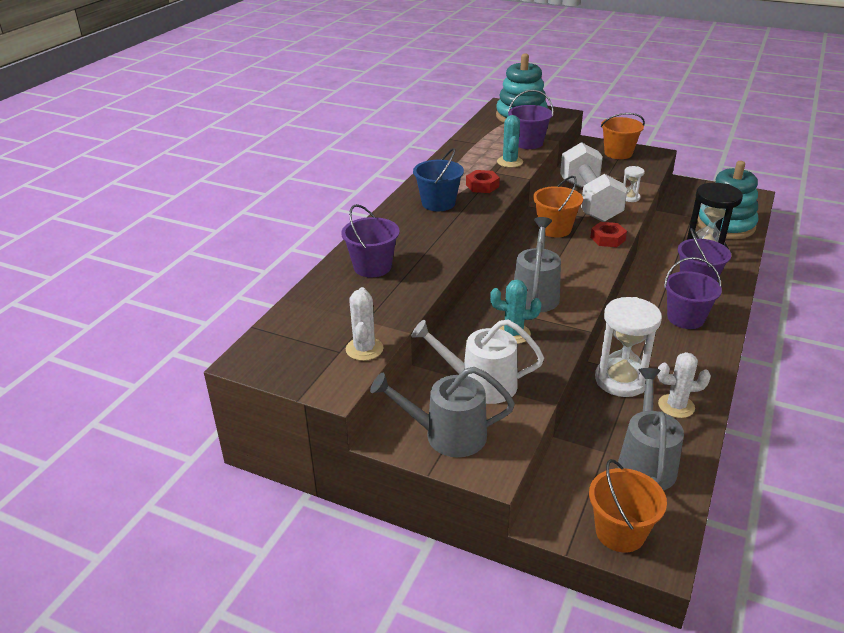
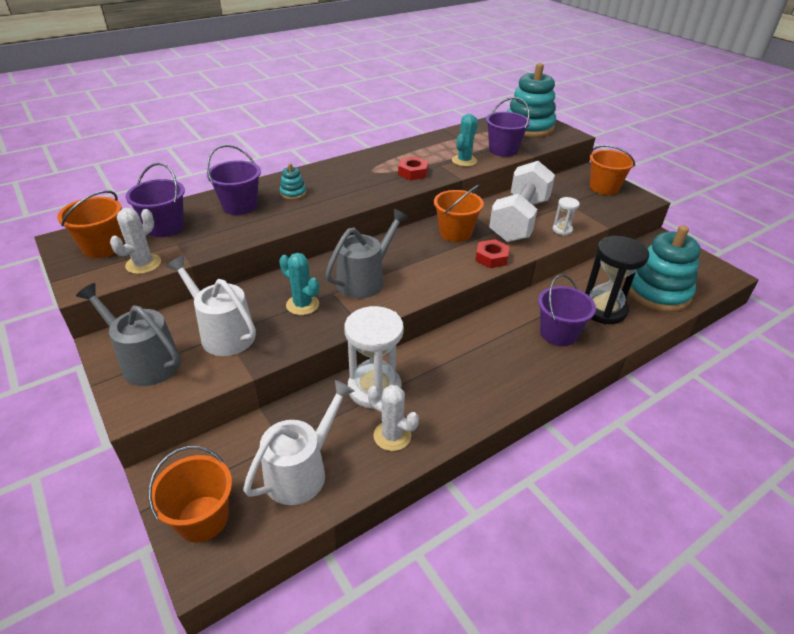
camera: 30 degrees right, 5 degrees up
(298, 351) = (103, 247): none -> orange bucket
(404, 239) = (293, 193): none -> turquoise stacking toy
(438, 203) = (358, 175): blue bucket -> none
(646, 462) = (301, 471): grey watering can -> white watering can
(685, 318) = (504, 361): purple bucket -> purple bucket (165, 227)

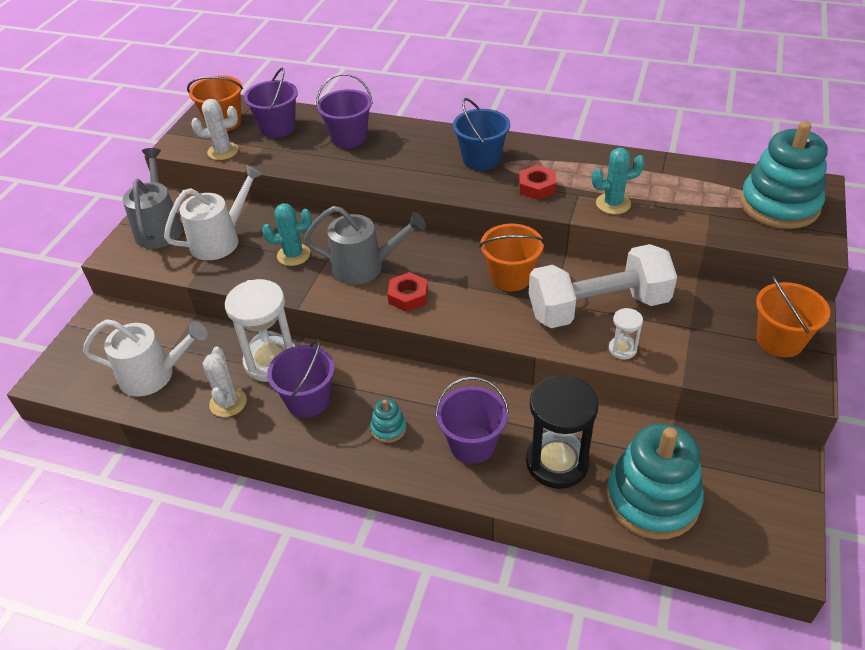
camera: 55 degrees right, 5 degrees up
(202, 518) = (79, 355): orange bucket -> none
(223, 333) = (220, 240): white watering can -> white watering can turned 45 degrees clockwise
(293, 193) = (403, 149): turquoise stacking toy -> turquoise stacking toy (388, 428)
(302, 305) = (293, 255): turquoise cactus -> turquoise cactus turned 75 degrees clockwise
(354, 175) = (481, 159): none -> blue bucket
(491, 258) = (496, 324): red nut -> red nut (408, 296)
(503, 150) = (683, 216): purple bucket -> purple bucket (308, 400)

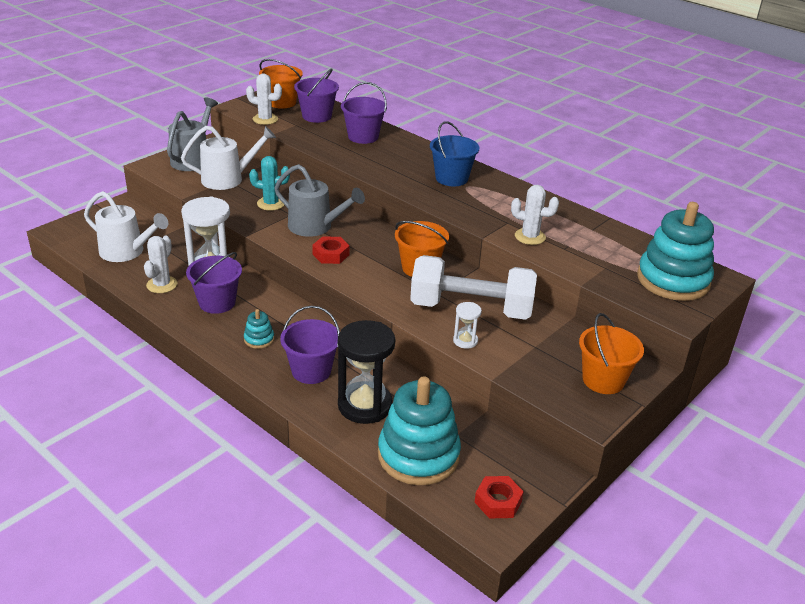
camera: 20 degrees right, 10 degrees down
(537, 187) = (478, 208): red nut -> red nut (498, 501)
(613, 204) = (530, 237): turquoise cactus -> white cactus

